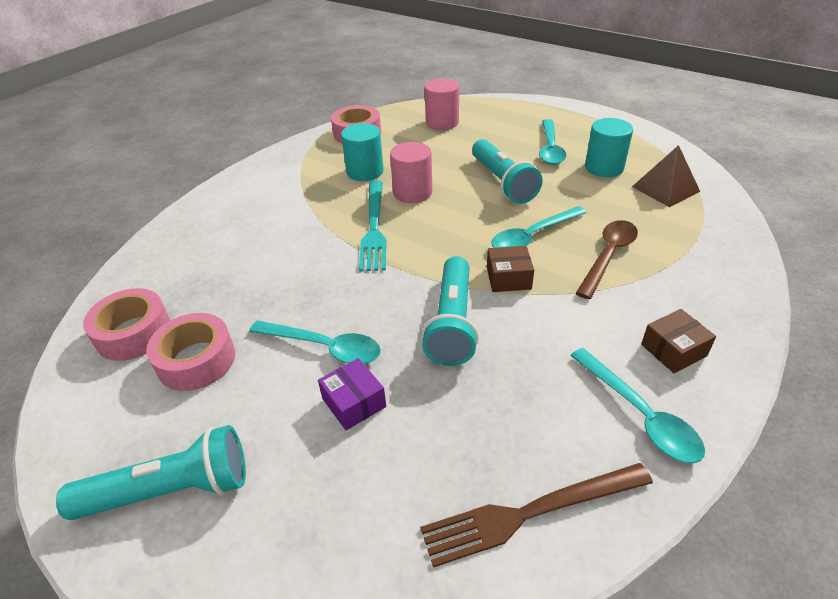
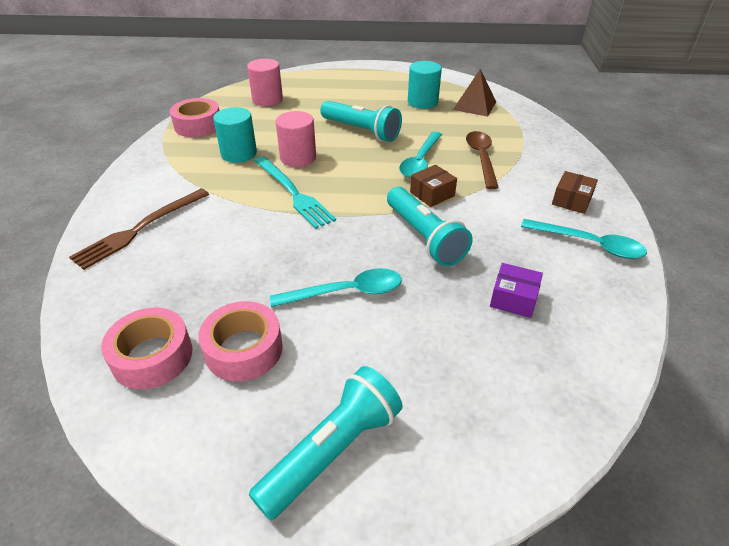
camera: 35 degrees left, 0 degrees up
(354, 403) = (410, 319): purple box -> purple box (513, 299)
(530, 513) = (588, 328): brown fork -> brown fork (140, 229)
(550, 149) = (372, 98): turquoise spoon -> none

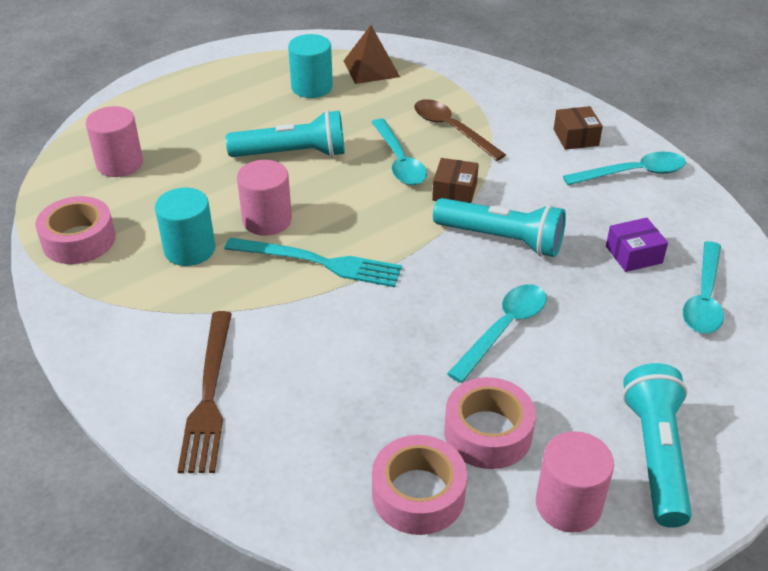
camera: 40 degrees left, 0 degrees up
(223, 436) = (568, 505): none -> pink cylinder
(533, 363) = (704, 298): none -> turquoise spoon

